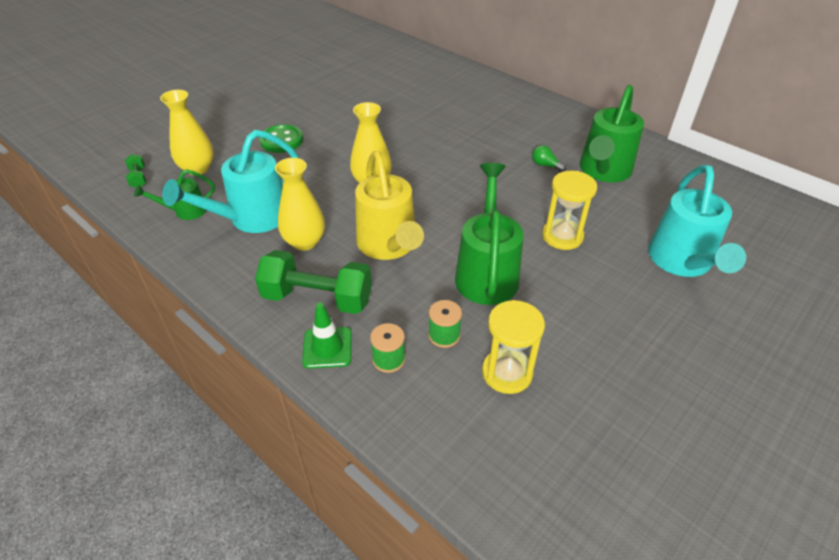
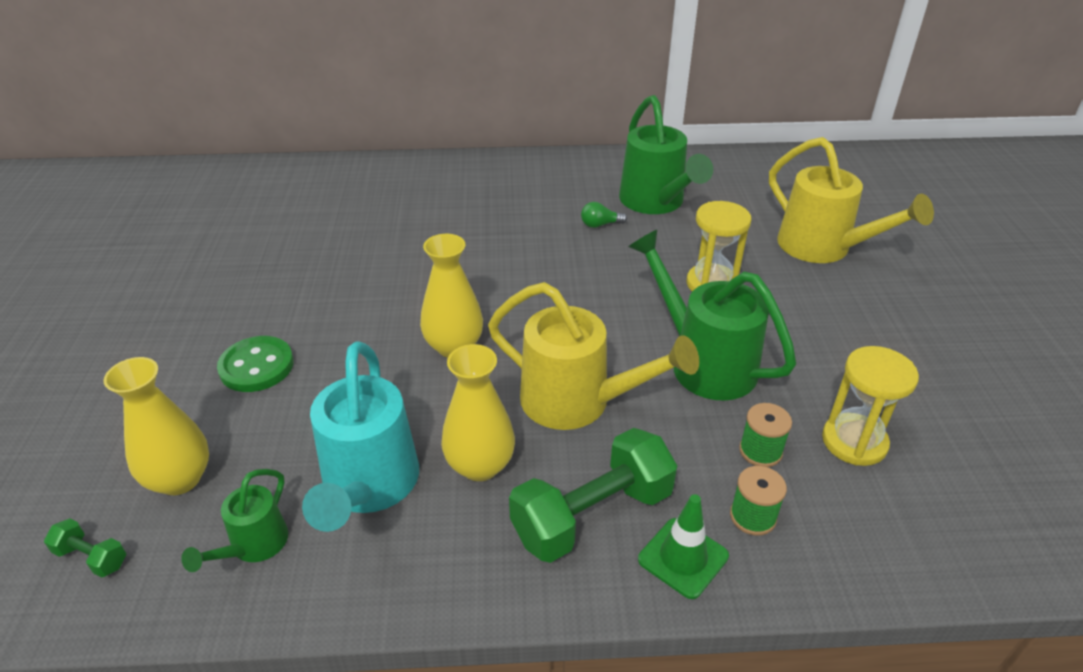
camera: 45 degrees left, 5 degrees down
(682, 262) = (823, 248): turquoise watering can -> yellow watering can

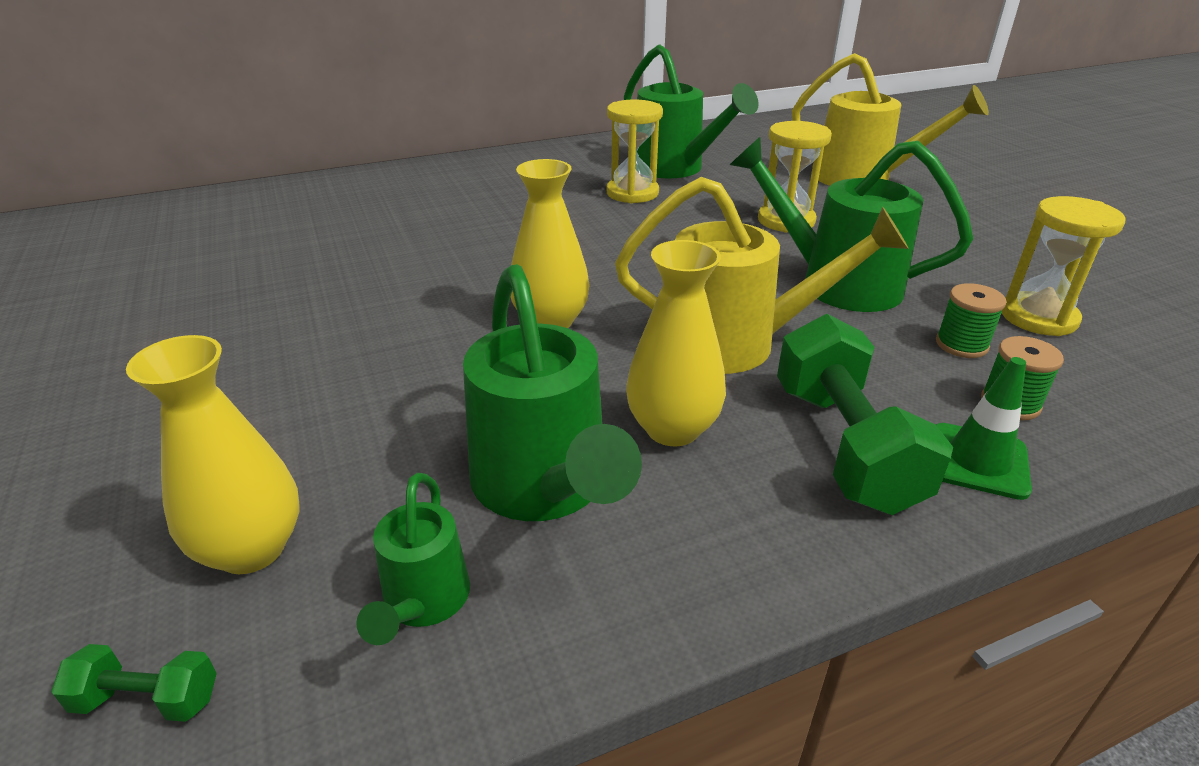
camera: 20 degrees left, 5 degrees down
(256, 366) = (297, 392): green button -> none
(368, 487) = (545, 488): turquoise watering can -> green watering can
(592, 515) = (844, 446): green dumbbell -> green dumbbell turned 45 degrees counterclockwise
(600, 225) = (632, 193): green light bulb -> yellow hourglass

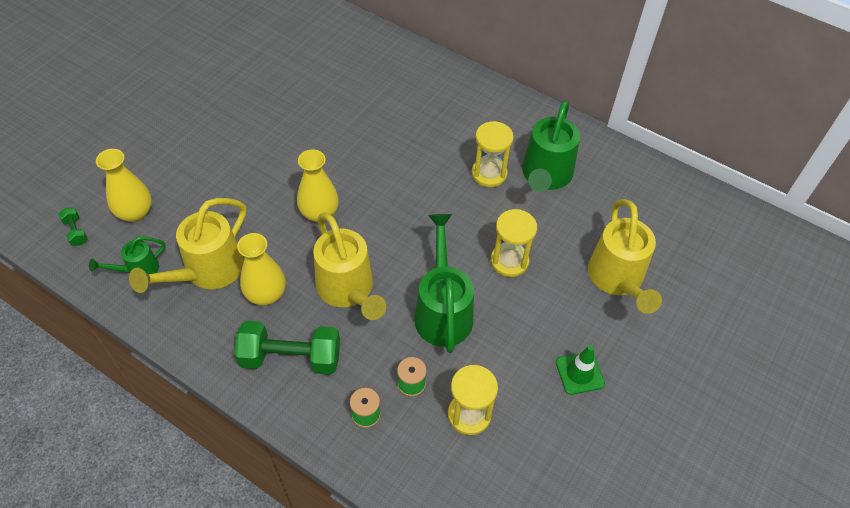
camera: 55 degrees right, 20 degrees up
(545, 488) = (207, 272): green watering can -> yellow watering can
(844, 446) = (291, 358): green dumbbell -> green dumbbell turned 45 degrees clockwise
(978, 461) = (309, 409): green traffic cone -> green traffic cone (579, 373)

